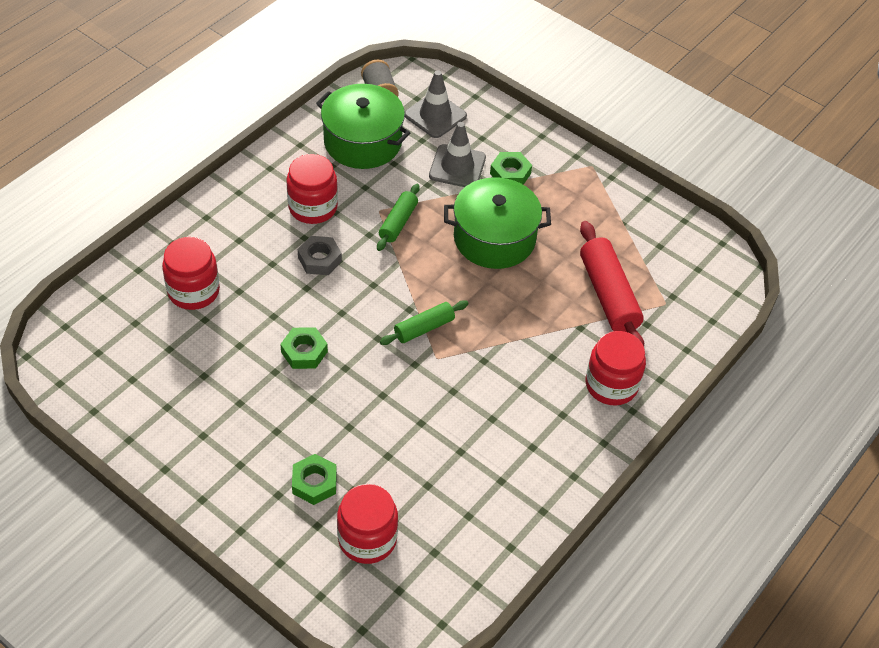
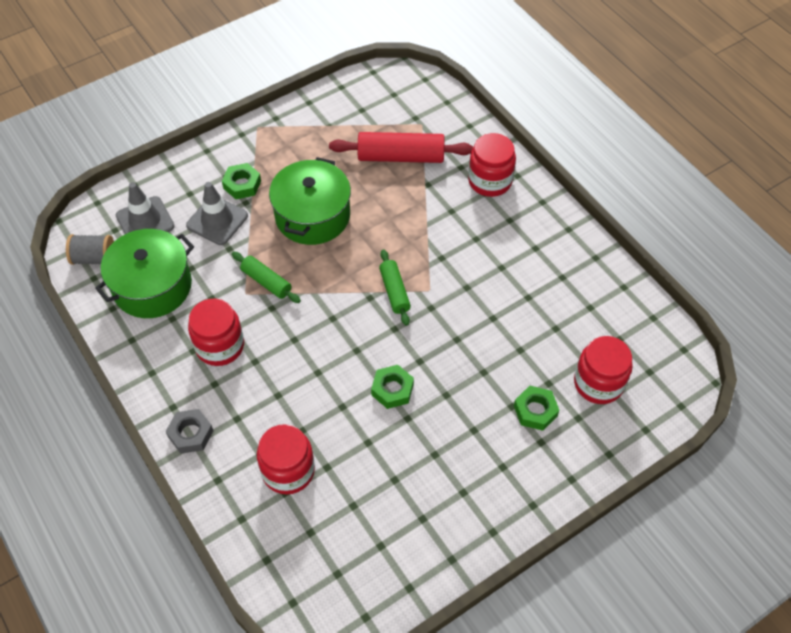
camera: 70 degrees left, 5 degrees up
(319, 259) = (287, 354): grey nut -> grey nut (191, 434)

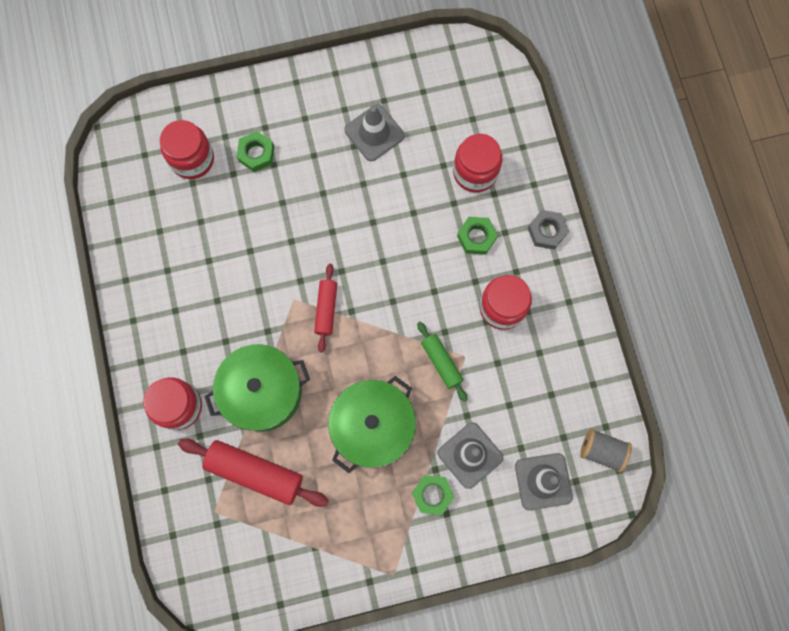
camera: 160 degrees left, 20 degrees up
(152, 286) = (551, 396): green pot -> green pot (262, 392)
(392, 389) = (366, 213): green nut -> green nut (476, 237)
(394, 291) = (326, 309): green rolling pin -> red rolling pin
(418, 476) = (374, 133): none -> grey traffic cone

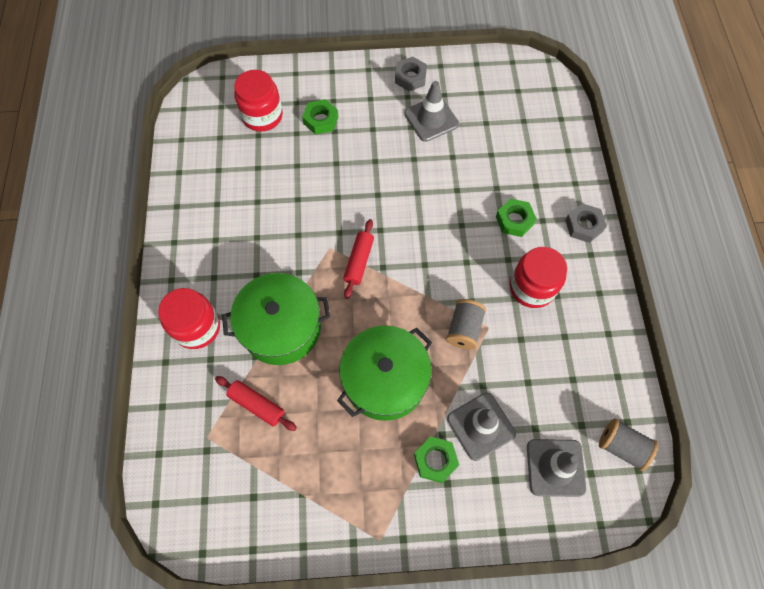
camera: 10 degrees right, 10 degrees down
(255, 472) = (257, 405): red rolling pin -> red rolling pin, size x0.59
(344, 85) = (410, 77): none -> grey nut
(441, 362) = (464, 329): green rolling pin -> grey spool
(475, 172) = (520, 165): red jar -> none

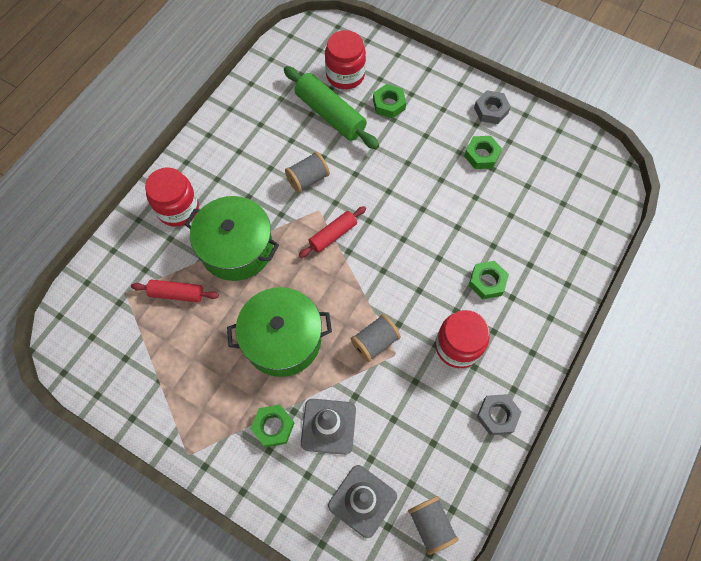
camera: 35 degrees right, 0 degrees up
(257, 405) = (177, 294): red rolling pin -> red rolling pin turned 60 degrees counterclockwise
(275, 158) = (330, 114): none -> green rolling pin
(299, 226) = (308, 179): none -> grey spool
(431, 119) = (481, 155): grey traffic cone -> green nut
(583, 225) = (545, 324): grey nut -> grey nut (497, 415)

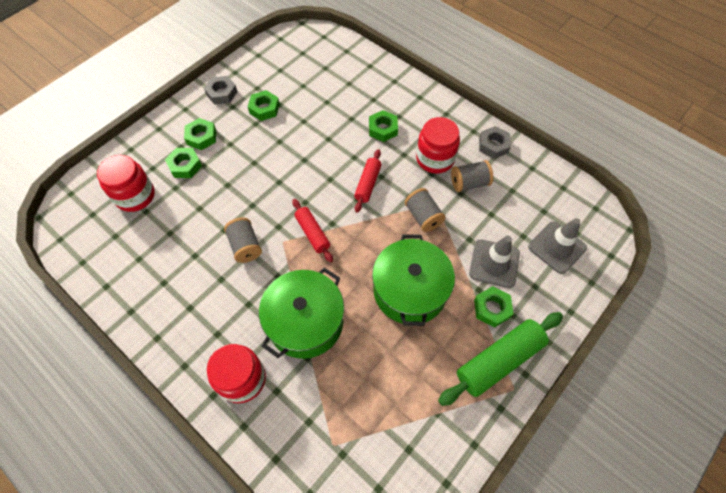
camera: 80 degrees left, 5 degrees down
(177, 294) = (344, 388): red rolling pin -> red rolling pin (367, 184)
(330, 114) = (177, 216): green rolling pin -> green rolling pin (499, 361)
(427, 108) = (201, 137): none -> green nut
(430, 525) = (575, 203): grey spool -> grey spool (469, 183)

